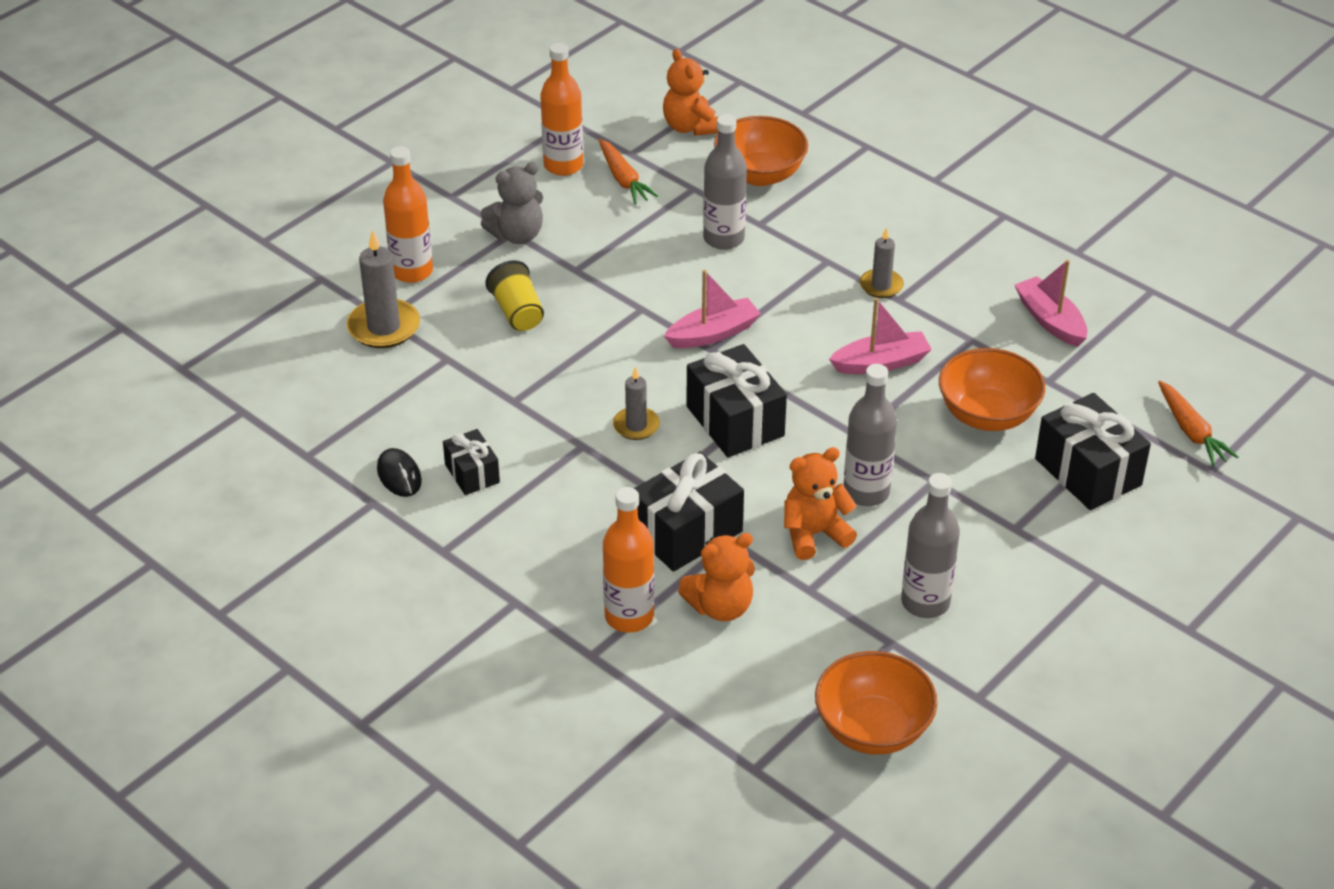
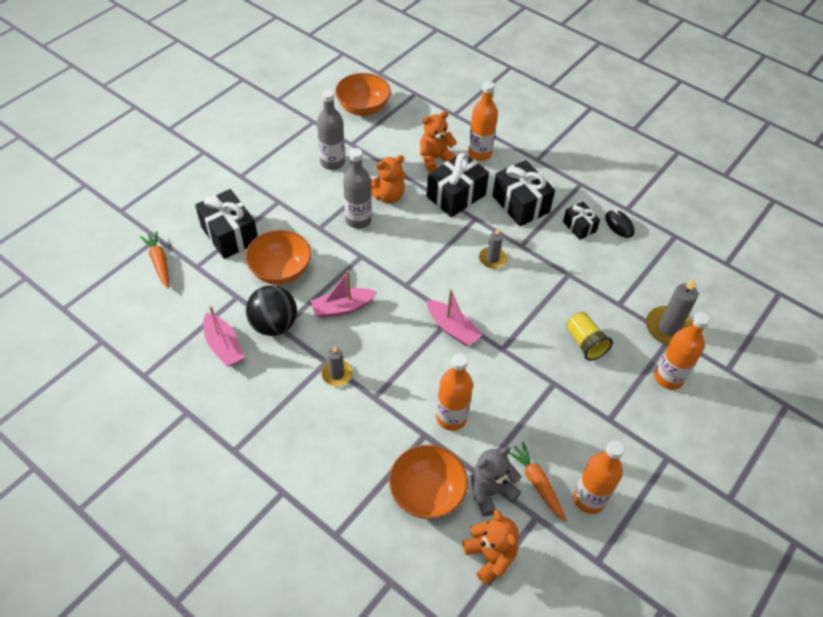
camera: 175 degrees right, 10 degrees up
(517, 235) = (605, 416): grey teddy bear -> grey teddy bear (490, 491)
(713, 333) = (452, 328): pink boat -> pink boat turned 105 degrees counterclockwise
(723, 238) = (451, 418): grey bottle -> orange bottle
(735, 421) = (434, 263): black gift -> black gift (520, 204)
(982, 344) = (274, 325): none -> black ball

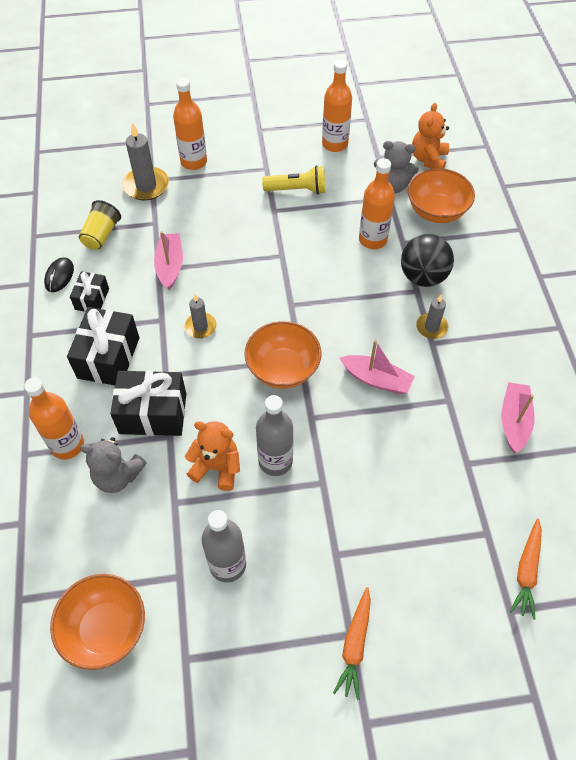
camera: 135 degrees left, 5 degrees up
(230, 235) = (424, 549): black gift -> none
(274, 325) = (452, 408): black ball -> black ball (423, 277)
(281, 271) = (403, 460): orange bowl -> orange bowl (283, 369)
(435, 159) = (117, 476): orange teddy bear -> grey teddy bear
(452, 328) = (302, 296): pink boat -> pink boat (170, 266)
(537, 483) = (357, 170): orange carrot -> orange carrot (355, 645)
(560, 418) = (297, 190): none -> yellow flashlight
(585, 343) = (217, 218): yellow cup -> yellow cup (101, 235)

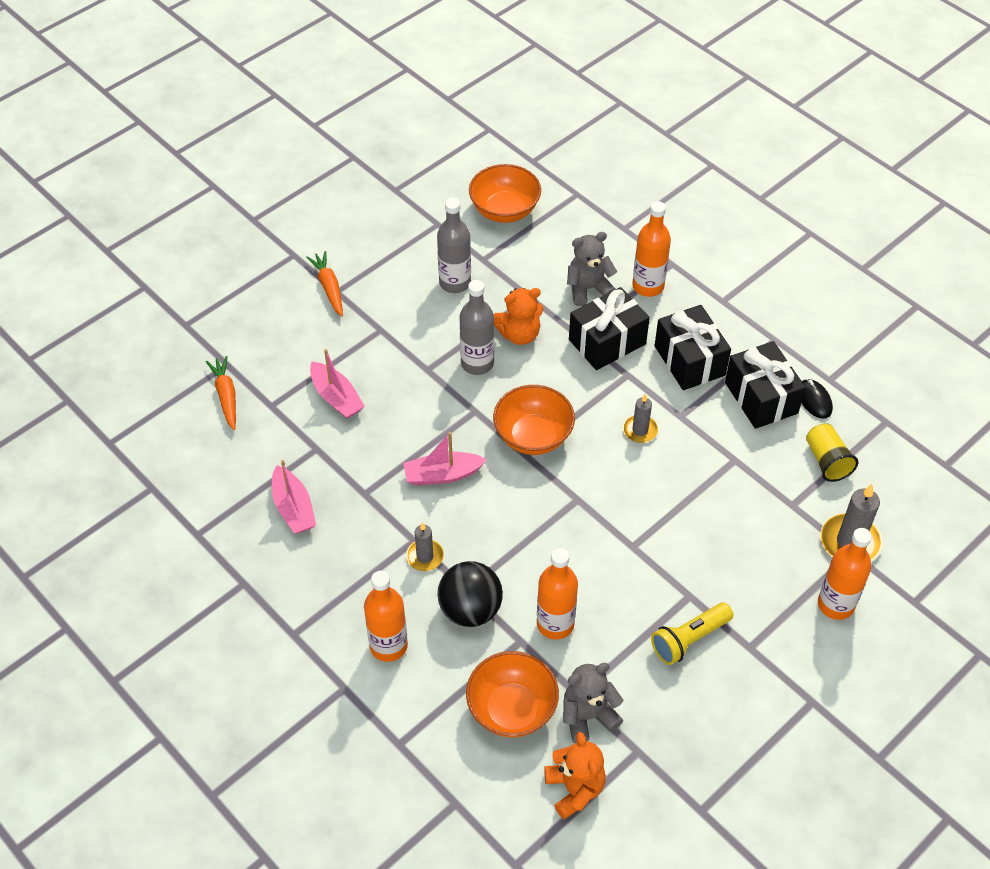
camera: 145 degrees right, 5 degrees down
(92, 299) = (761, 398): black gift -> black gift, size x1.76
(170, 266) = (728, 469): pink boat -> pink boat (336, 397)
(335, 144) = (705, 738): orange bottle -> orange bottle (388, 646)

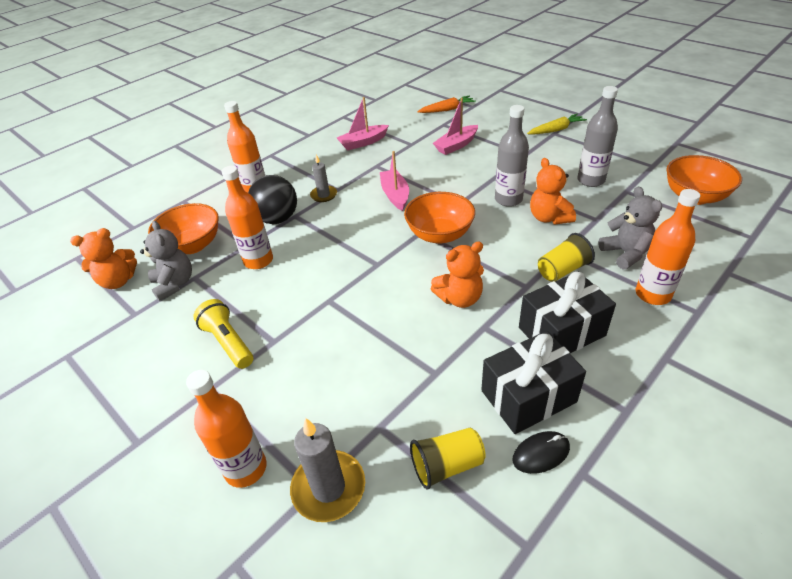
camera: 90 degrees right, 10 degrees down
(329, 287) = (556, 130): orange carrot -> yellow carrot
(607, 342) = (562, 270): black gift -> yellow cup
(640, 430) = (459, 298): grey candle -> orange teddy bear

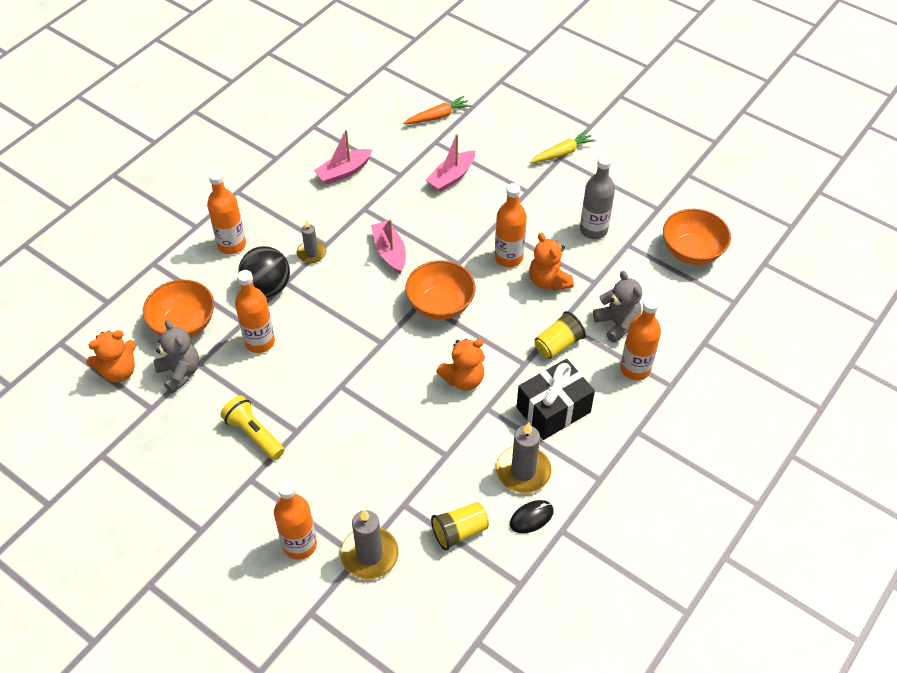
camera: 10 degrees left, 10 degrees up
(508, 199) = (508, 257): grey bottle -> orange bottle
(528, 396) = (523, 471): black gift -> grey candle

